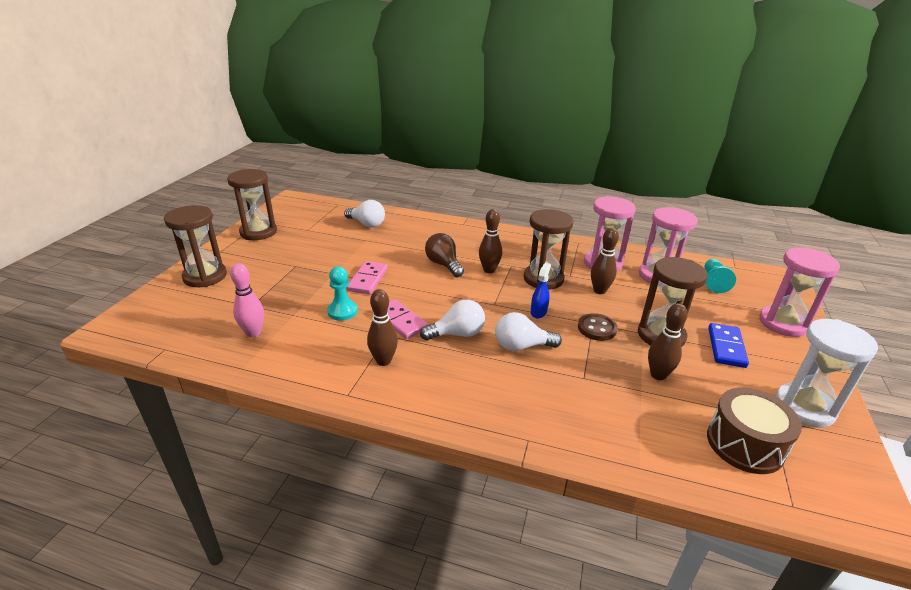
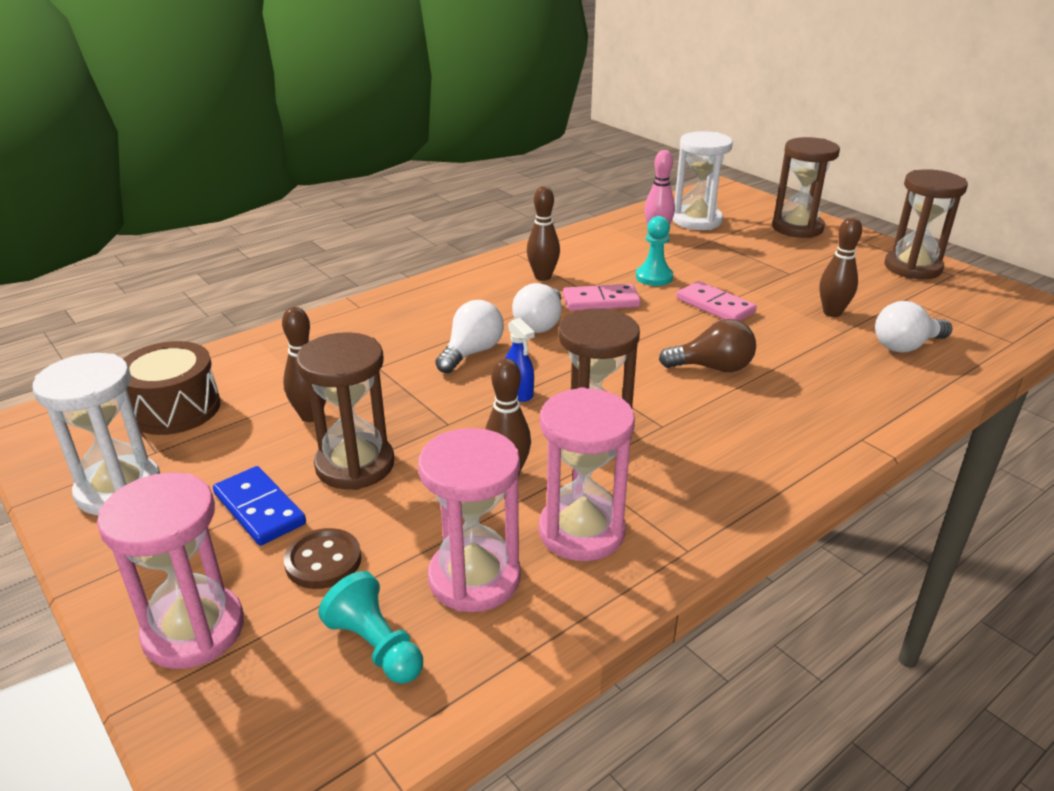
camera: 125 degrees right, 0 degrees up
(209, 322) = (697, 221): none -> white hourglass
(489, 270) = (664, 399): brown bowling pin -> brown bowling pin (832, 313)
(597, 328) = (434, 420): brown button -> brown button (323, 561)

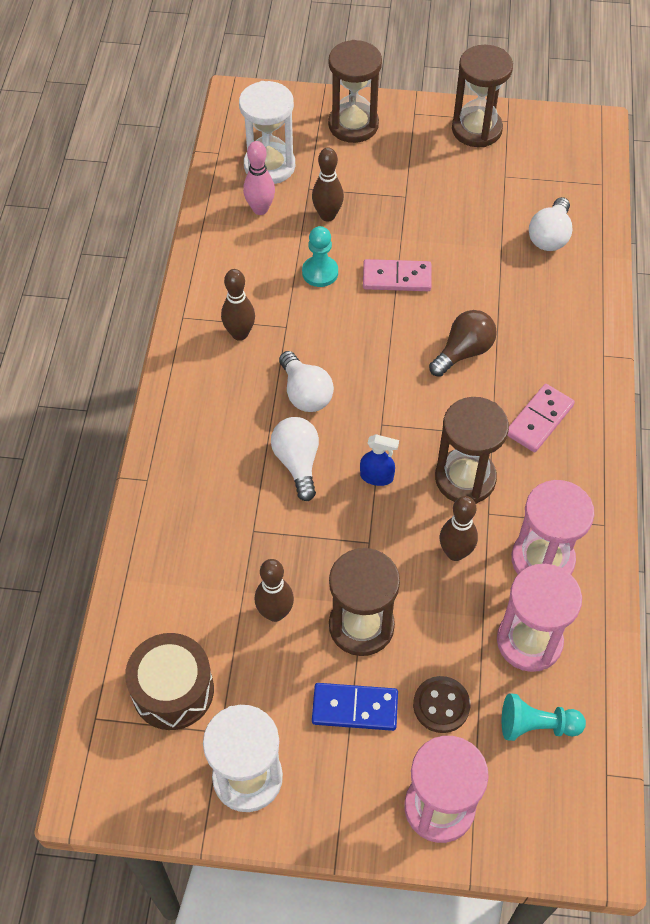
camera: 45 degrees left, 25 degrees up
(601, 301) = (315, 332): pink domino -> pink domino (539, 420)
(832, 313) = (476, 229): brown bowling pin -> brown bowling pin (327, 215)

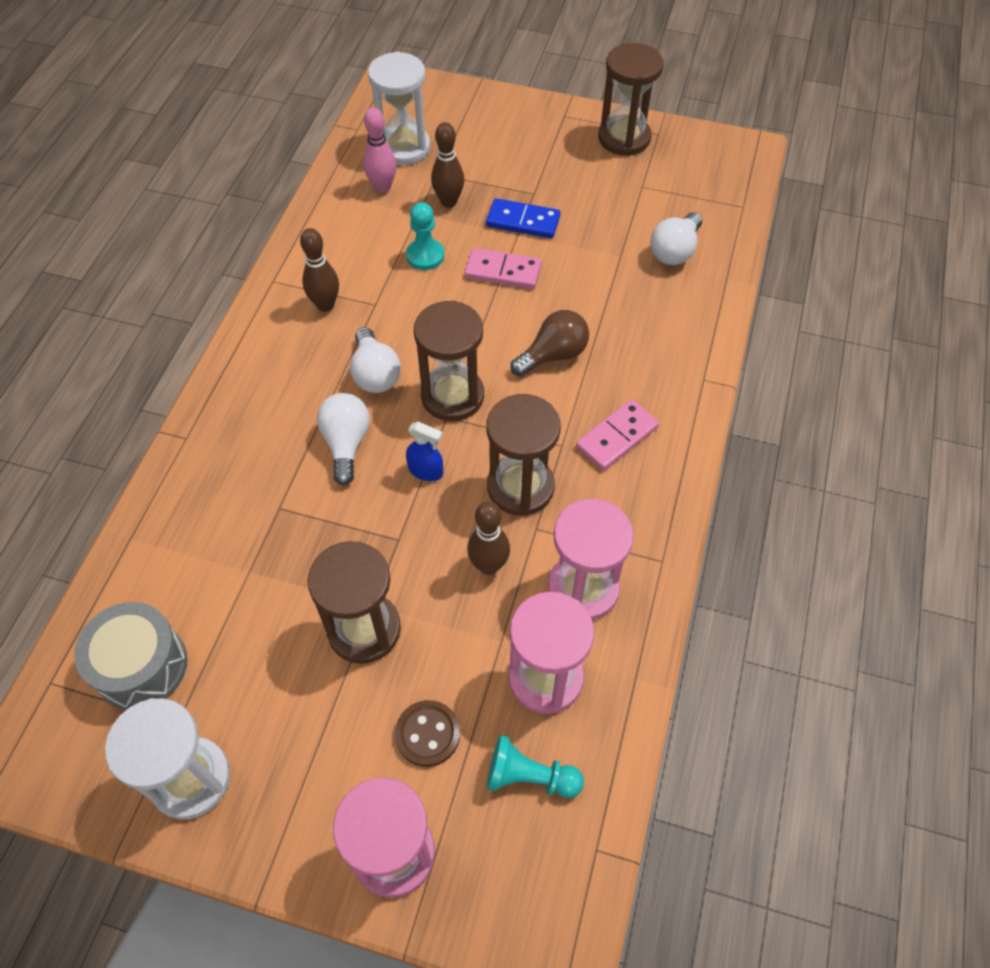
camera: 10 degrees right, 0 degrees up
(173, 690) = (141, 666): brown drum -> grey drum
(275, 613) = (275, 599): brown bowling pin -> none
(353, 125) = (499, 119): brown hourglass -> brown hourglass (452, 396)
(355, 708) = (331, 720): blue domino -> blue domino (523, 221)

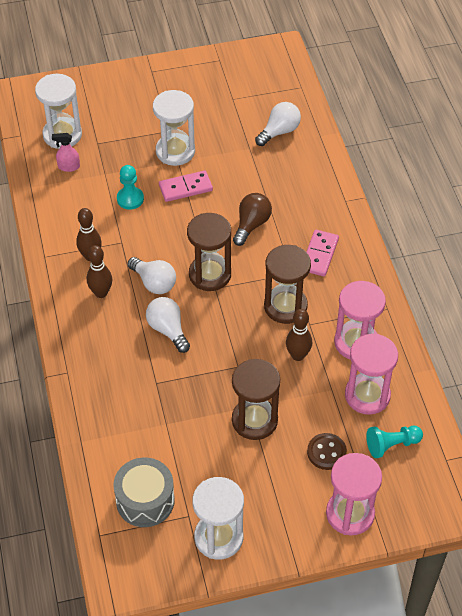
camera: 30 degrees left, 5 degrees down
(382, 187) = (68, 167): pink bowling pin -> pink spray bottle
(426, 471) = (226, 323): blue spray bottle -> none
(448, 202) = (119, 158): brown bowling pin -> brown bowling pin (101, 293)
(523, 221) = (175, 151): blue domino -> white hourglass
(624, 138) = (200, 71): brown hourglass -> none
(674, 251) = (279, 131): white light bulb -> white light bulb turned 135 degrees counterclockwise

